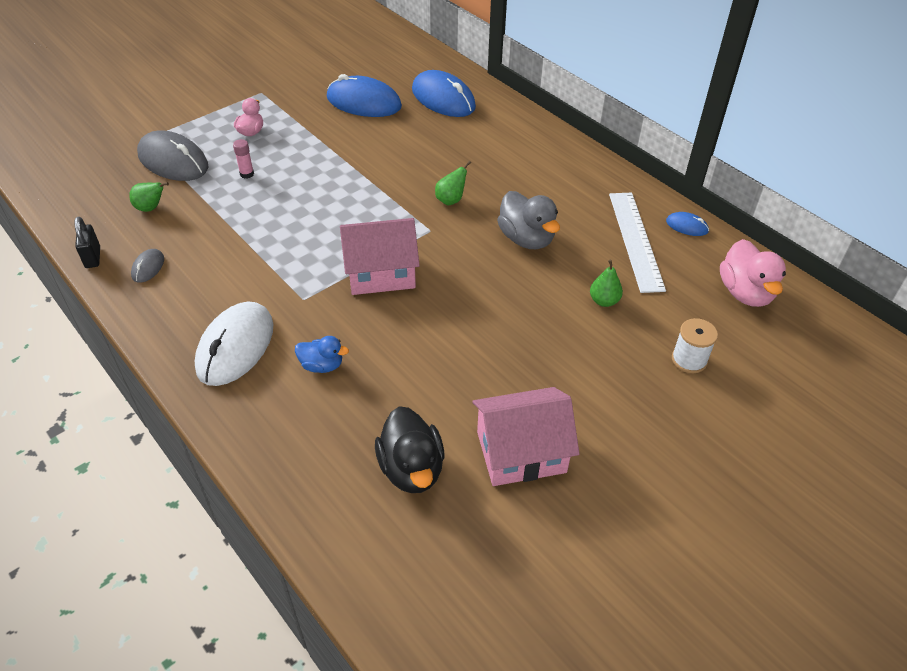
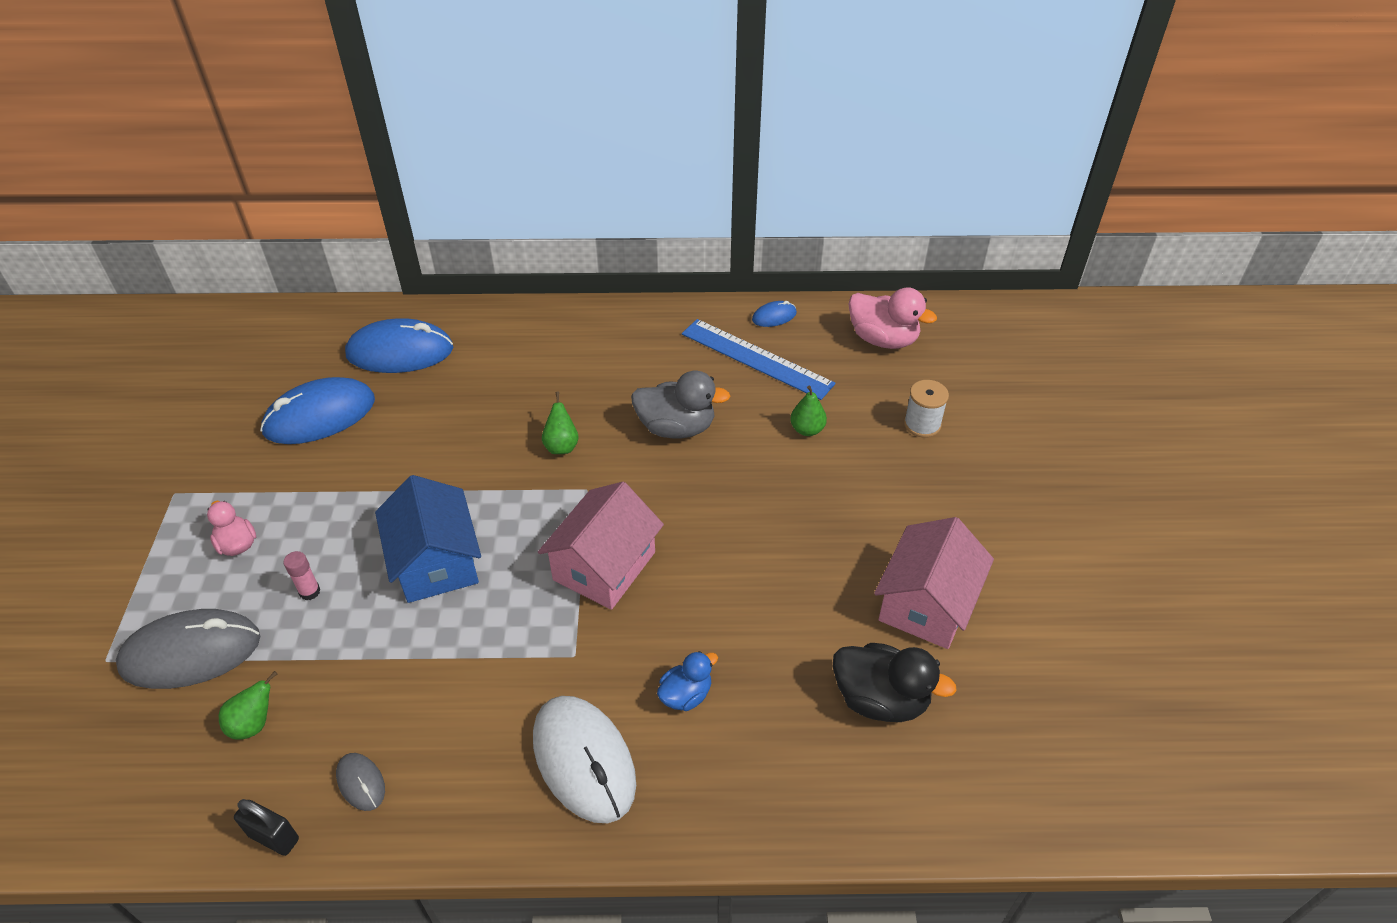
camera: 50 degrees left, 0 degrees up
(312, 205) = (436, 562): none -> blue house
(635, 240) = (756, 358): white ruler -> blue ruler

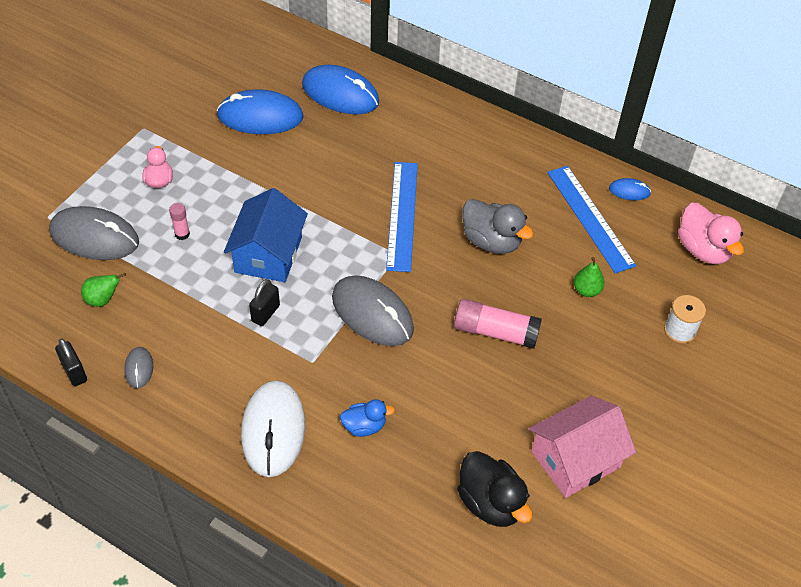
camera: 30 degrees right, 5 degrees up
(479, 630) = (265, 313): none -> black padlock
(561, 446) = (402, 215): green pear -> blue ruler
(604, 566) = (372, 313): pink house -> grey mouse
(749, 517) = (495, 332): none -> pink glue stick

